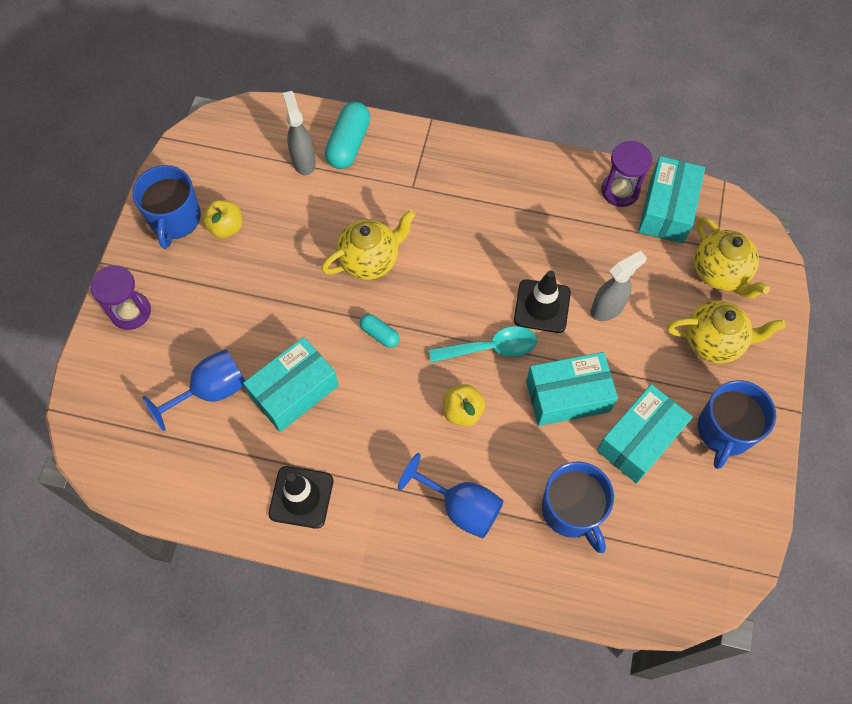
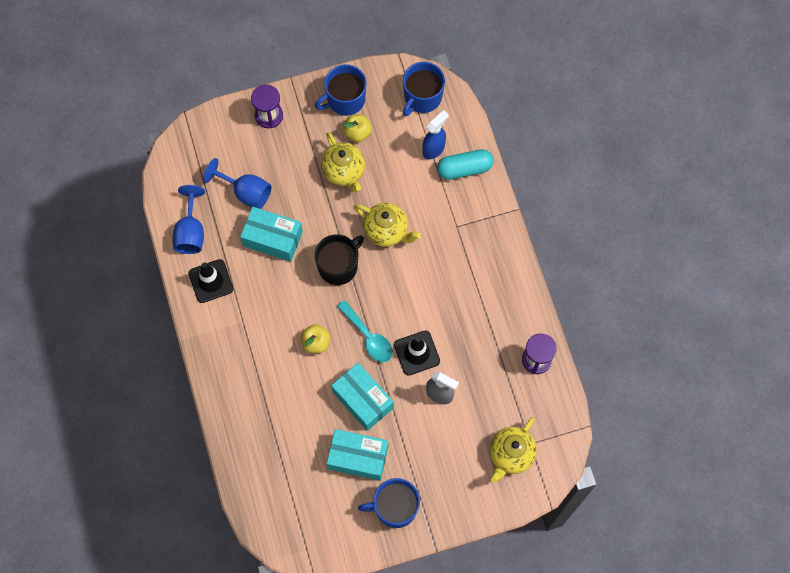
camera: 60 degrees right, 5 degrees up
(303, 161) = (434, 149): grey spray bottle -> blue spray bottle
(379, 334) = (338, 266): turquoise capsule -> black mug
(461, 507) = (255, 373): blue goblet -> blue goblet (191, 232)
(572, 510) = (289, 439): blue mug -> blue mug (422, 97)
(666, 209) = (540, 397): turquoise box -> none
(713, 342) = (455, 473): yellow teapot -> yellow teapot (344, 172)

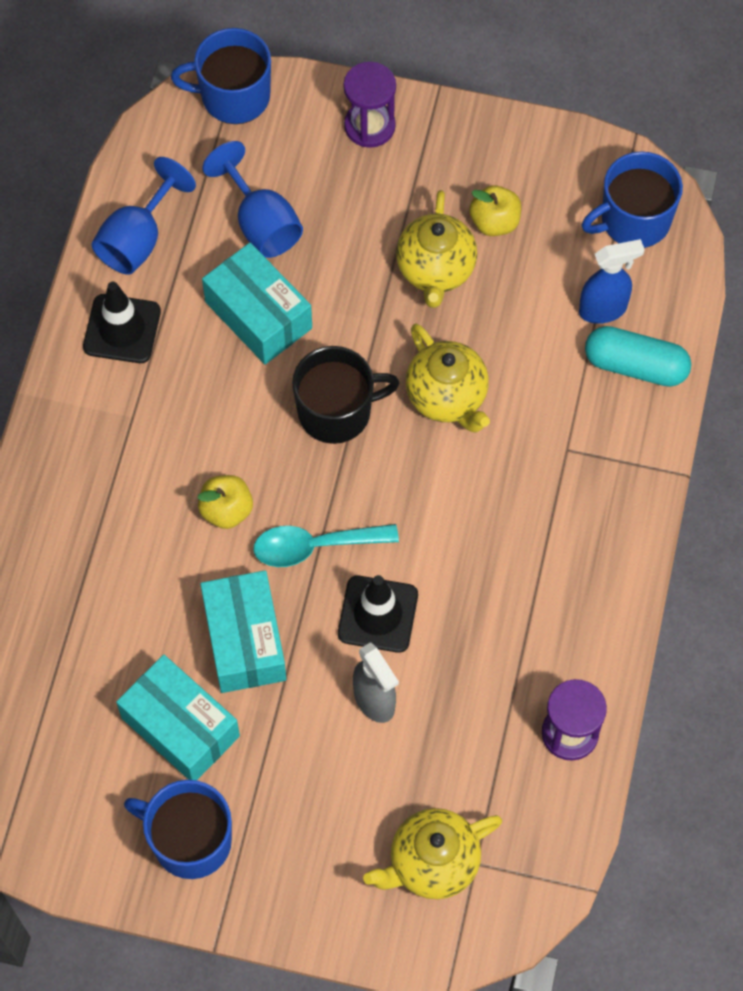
camera: 30 degrees right, 5 degrees down
(345, 100) = (506, 162): blue mug -> blue mug (233, 96)
(368, 336) = (315, 546): turquoise spoon -> turquoise spoon turned 90 degrees clockwise

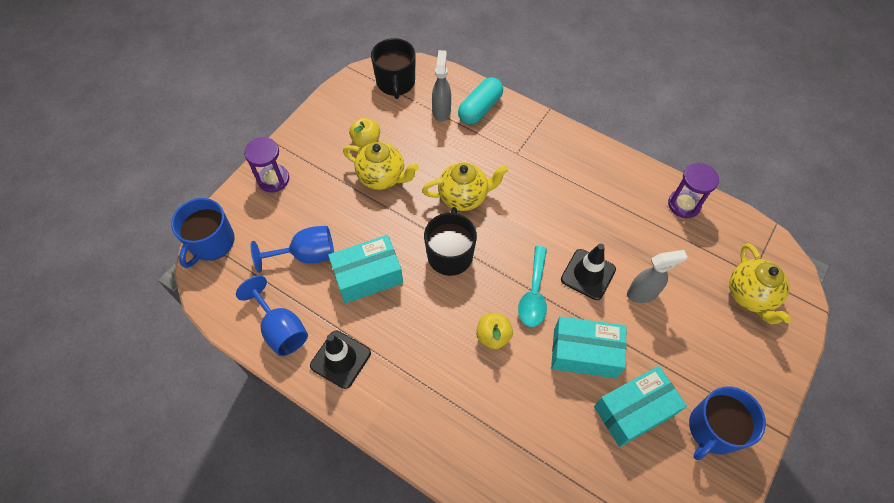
camera: 70 degrees left, 5 degrees down
(603, 309) = (441, 111): blue spray bottle -> grey spray bottle
(633, 220) = (396, 82): blue mug -> black mug

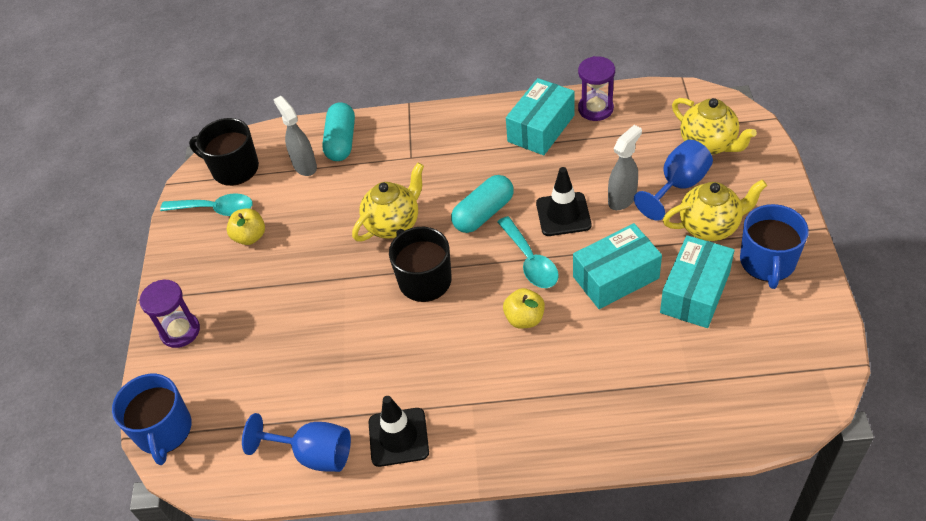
camera: 30 degrees left, 10 degrees down
(306, 255) = (280, 374): blue goblet -> blue goblet (678, 186)
(361, 105) = (215, 209): none -> turquoise spoon
(368, 276) = (360, 350): turquoise box -> turquoise box (541, 128)
(382, 177) = (296, 257): yellow teapot -> yellow teapot (710, 226)
(396, 82) = (234, 168): black mug -> black mug turned 150 degrees clockwise
(531, 233) = (483, 213): none -> turquoise capsule

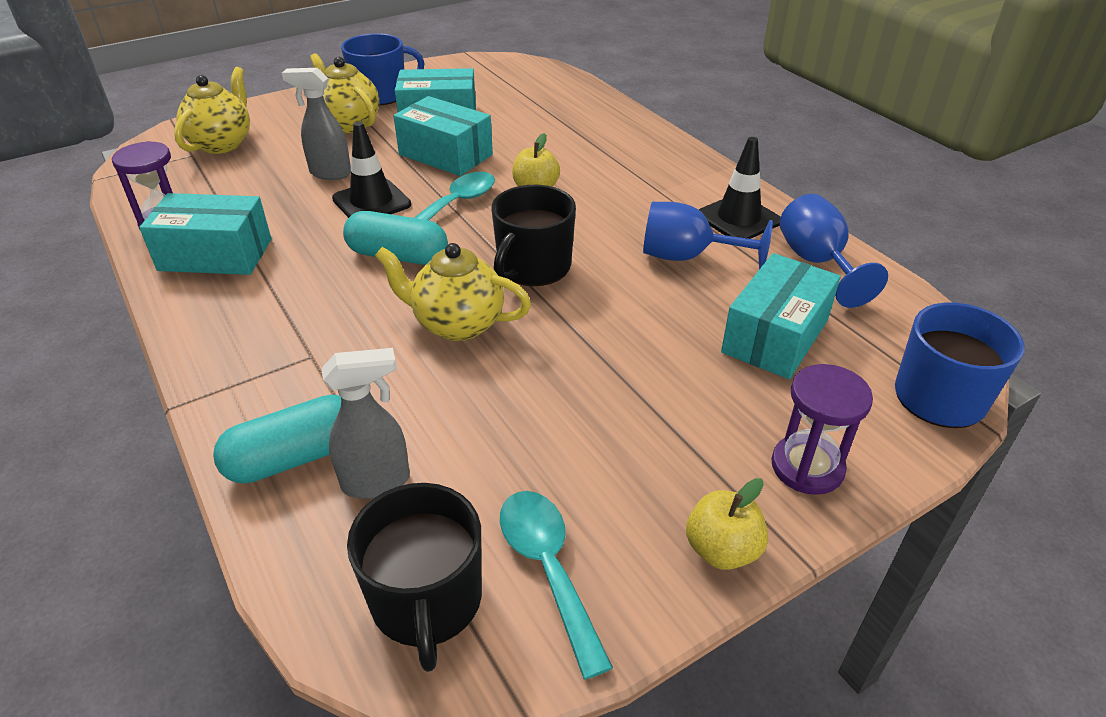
camera: 125 degrees left, 10 degrees down
(250, 237) = (577, 477): yellow apple -> yellow apple (722, 550)
(268, 377) = (775, 336): none -> turquoise box
(304, 166) = (377, 482): grey spray bottle -> grey spray bottle turned 135 degrees counterclockwise
(678, 186) = (296, 148): blue goblet -> blue goblet (687, 257)

